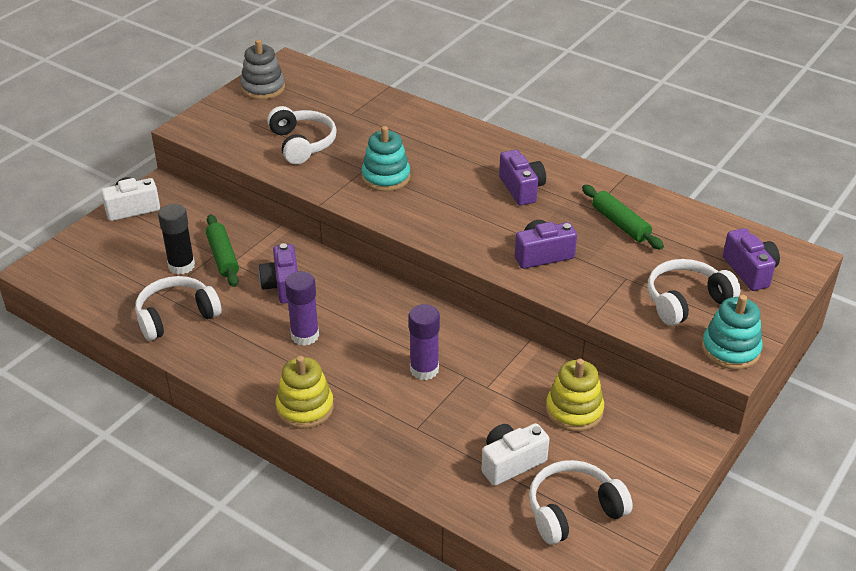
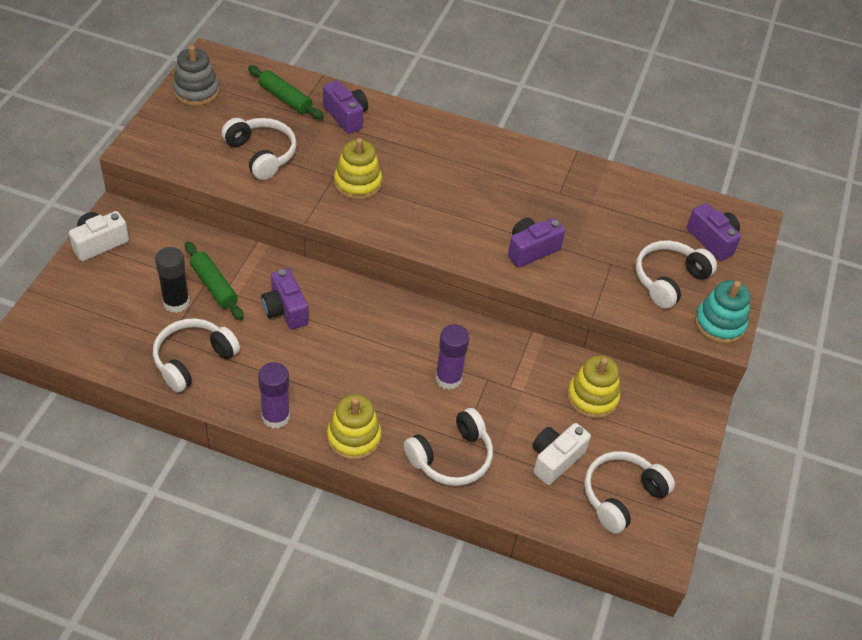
camera: 20 degrees left, 10 degrees up
(305, 335) = (326, 361): purple glue stick -> purple glue stick (275, 417)
(386, 177) = (357, 183): turquoise stacking toy -> yellow stacking toy
(399, 442) = (451, 457): none -> white headphones
(521, 189) = (489, 179): purple camera -> purple camera (346, 116)
(620, 224) = (588, 206): green rolling pin -> green rolling pin (285, 99)

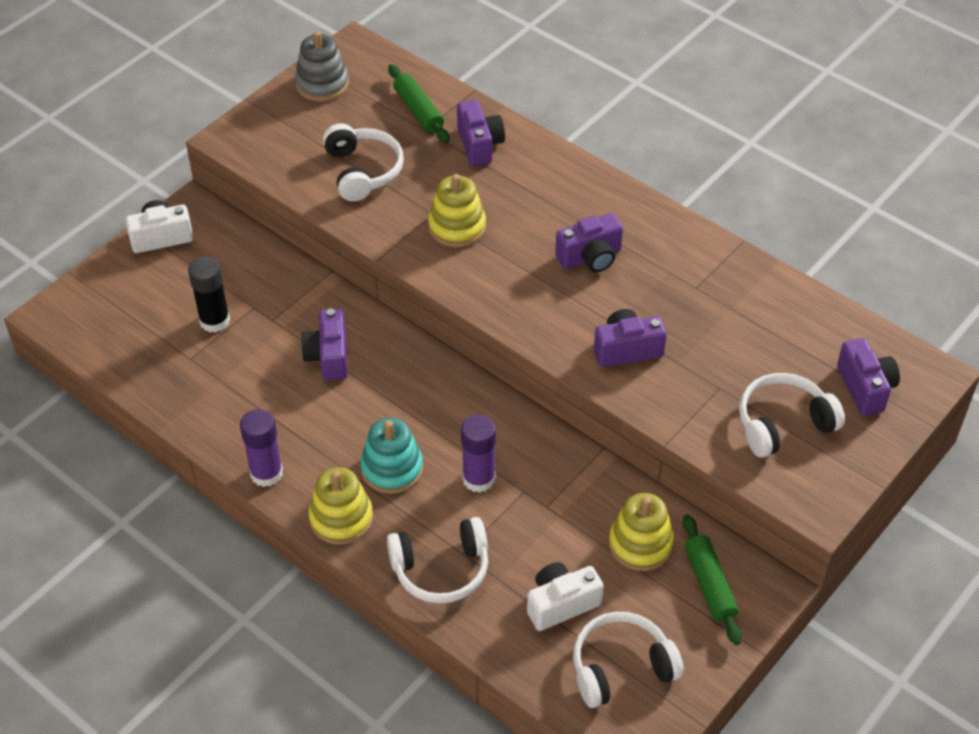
camera: 25 degrees right, 0 degrees up
(193, 360) = (205, 389): white headphones -> none
(214, 286) = (263, 311): green rolling pin -> green rolling pin (710, 584)
(471, 186) = (590, 257): none -> purple camera
(719, 324) = (822, 492): turquoise stacking toy -> turquoise stacking toy (392, 468)

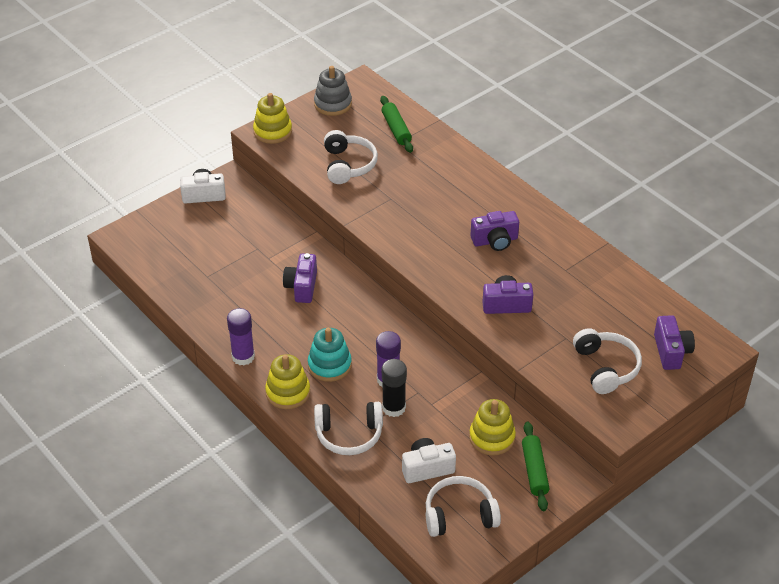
camera: 10 degrees right, 5 degrees down
(214, 321) = (228, 254): black glue stick -> black glue stick (394, 408)
(457, 227) = (405, 209): yellow stacking toy -> yellow stacking toy (272, 131)
(479, 145) = (434, 157): purple camera -> none
(783, 424) = (606, 367): white headphones -> white headphones turned 90 degrees clockwise

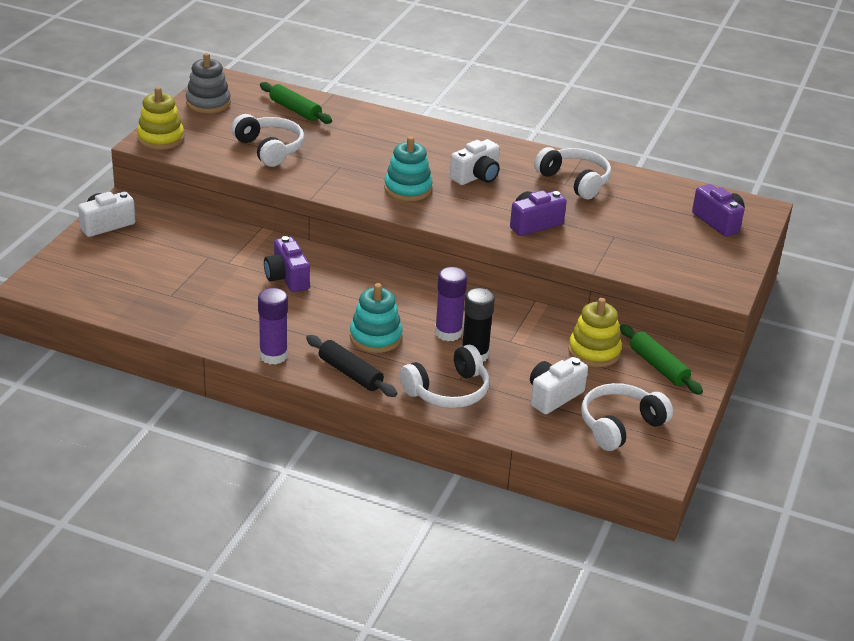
camera: 30 degrees left, 10 degrees down
(288, 392) = (350, 373): yellow stacking toy -> black rolling pin
(429, 237) = (408, 189): none -> turquoise stacking toy
(495, 241) = (476, 176): purple camera -> white camera
(606, 367) = (672, 249): white headphones -> white headphones (575, 181)

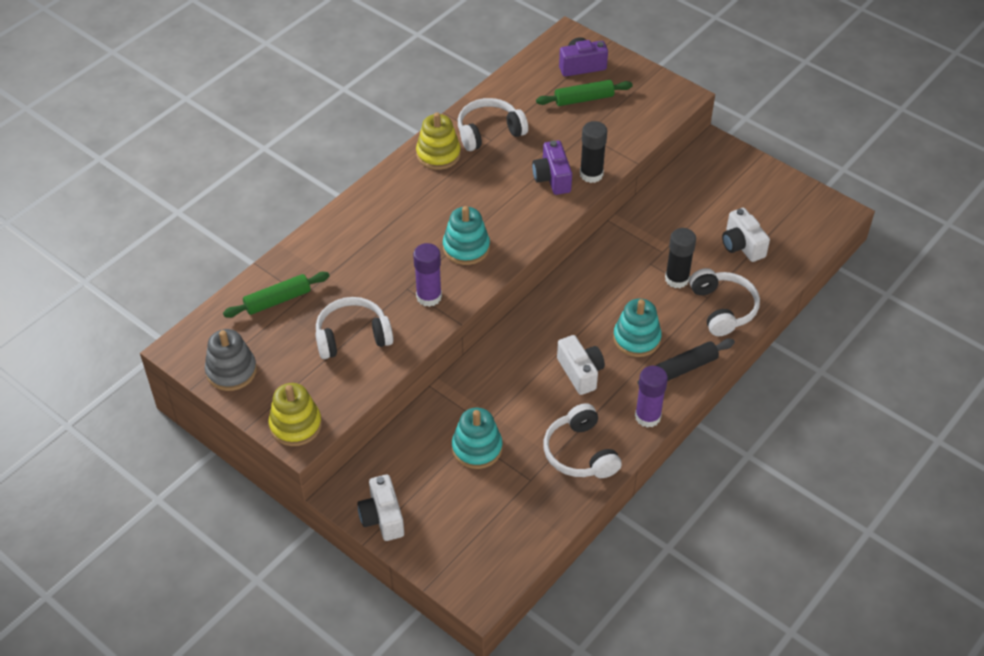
camera: 70 degrees left, 15 degrees up
(198, 261) = (477, 448): none -> turquoise stacking toy
(287, 278) = (526, 383): purple camera -> none
(448, 333) = (641, 288): purple glue stick -> purple glue stick (429, 297)
(476, 176) = (459, 194): white camera -> white camera (580, 372)
(555, 246) = (591, 174): none -> black glue stick
(594, 351) = (688, 204): yellow stacking toy -> yellow stacking toy (438, 154)
(620, 425) = (785, 217): white headphones -> white headphones (580, 453)
(658, 366) = (716, 173): green rolling pin -> green rolling pin (584, 99)

